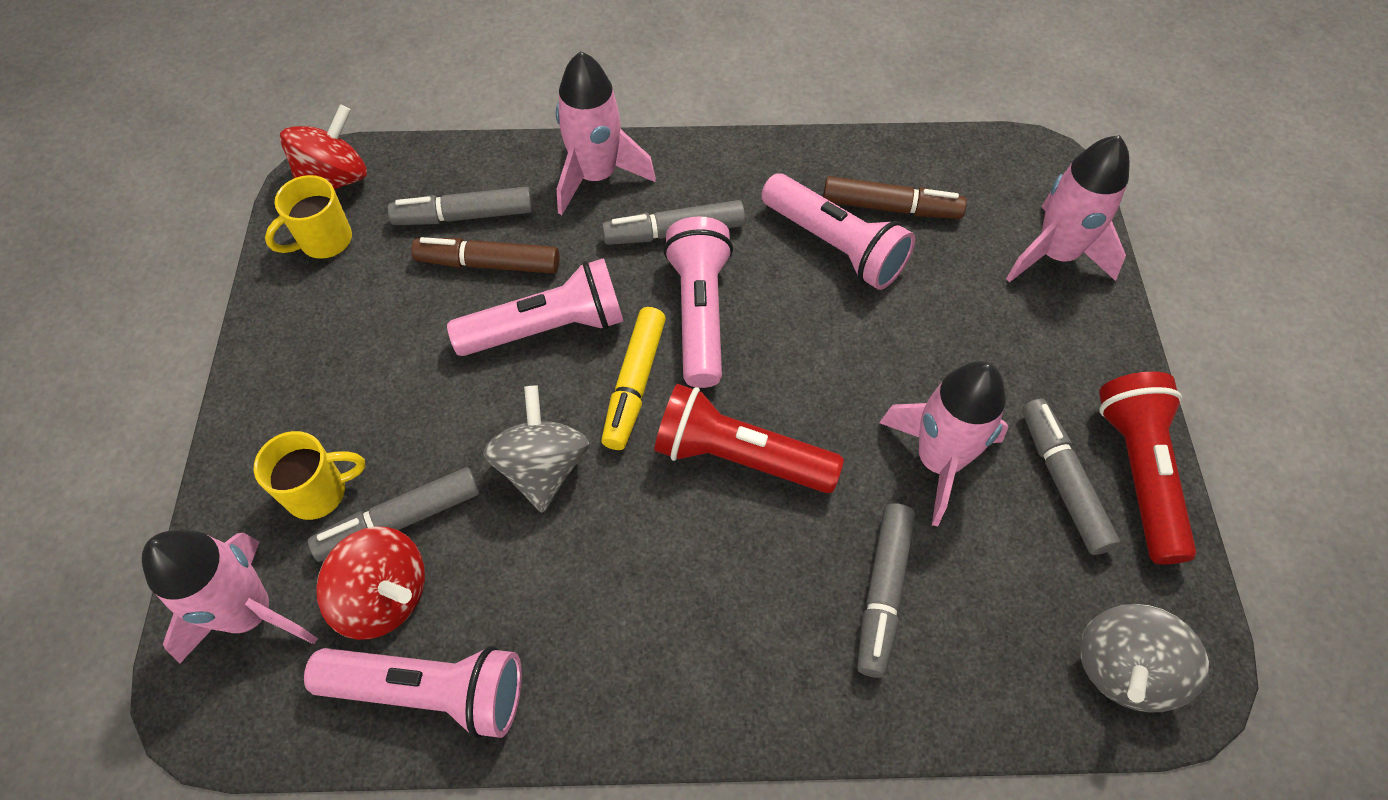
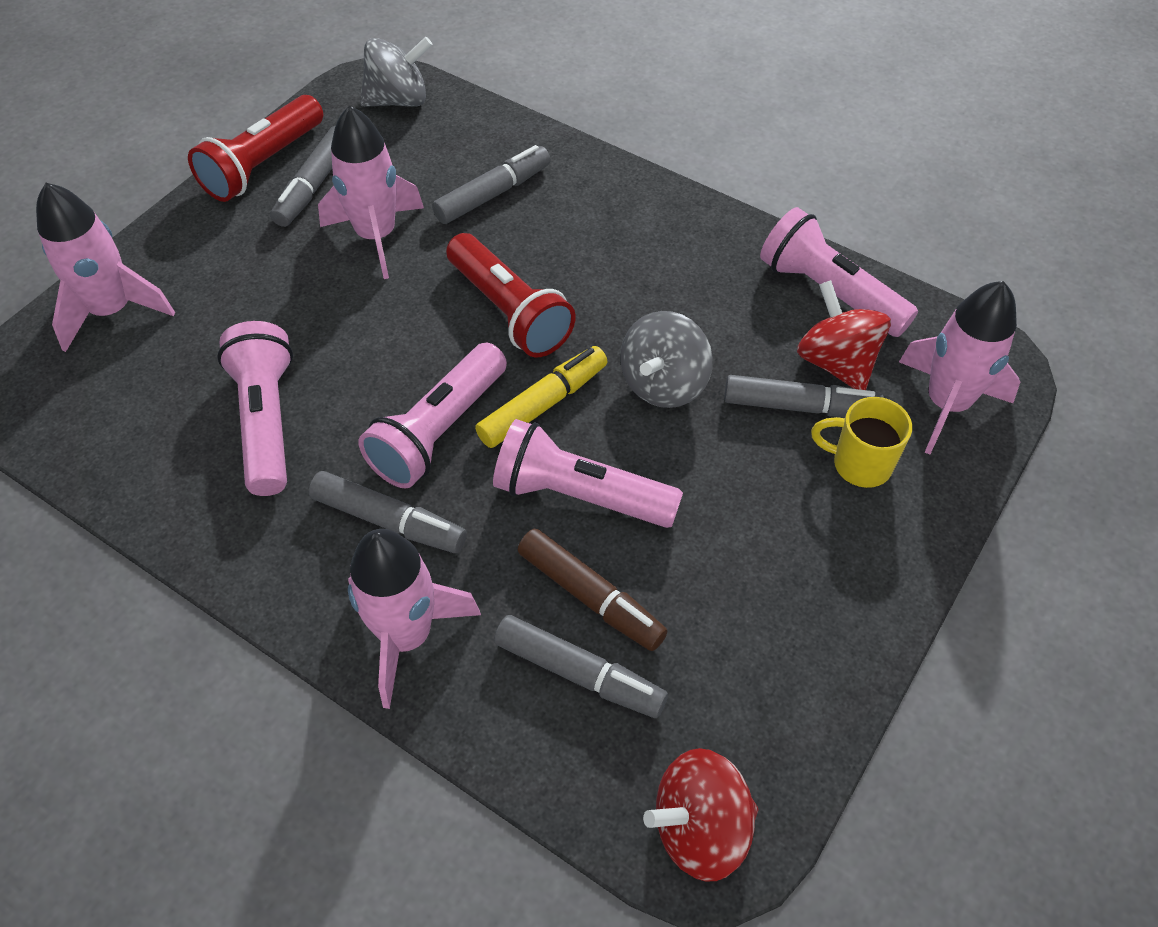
camera: 145 degrees left, 5 degrees down
(324, 241) = (751, 737): yellow mug -> none
(890, 207) = (180, 426): brown marker -> none

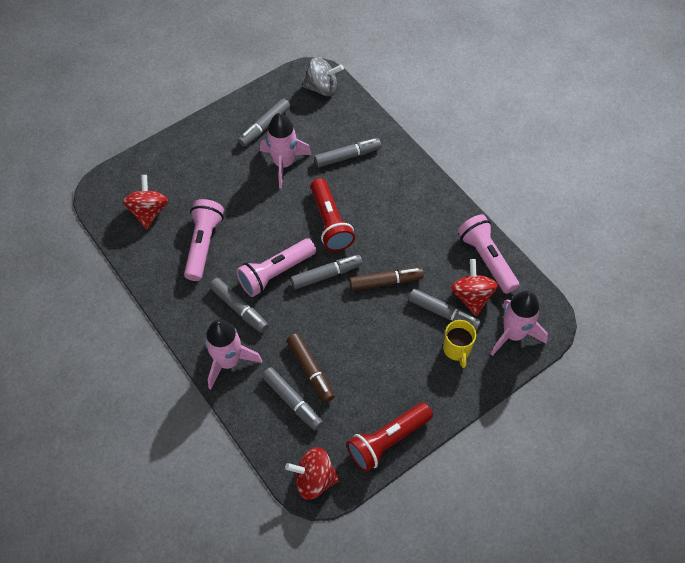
camera: 20 degrees right, 5 degrees up
(112, 310) = (154, 168): pink rocket -> none
(126, 392) = (148, 212): none -> red spinning top
(262, 165) = (244, 108): red flashlight -> red flashlight (387, 441)
(542, 404) = (326, 275): yellow marker -> grey marker
(579, 495) = (325, 323): pink flashlight -> none
(663, 384) = (385, 282): grey spinning top -> brown marker
(859, 464) = (457, 349): yellow mug -> yellow mug turned 135 degrees counterclockwise

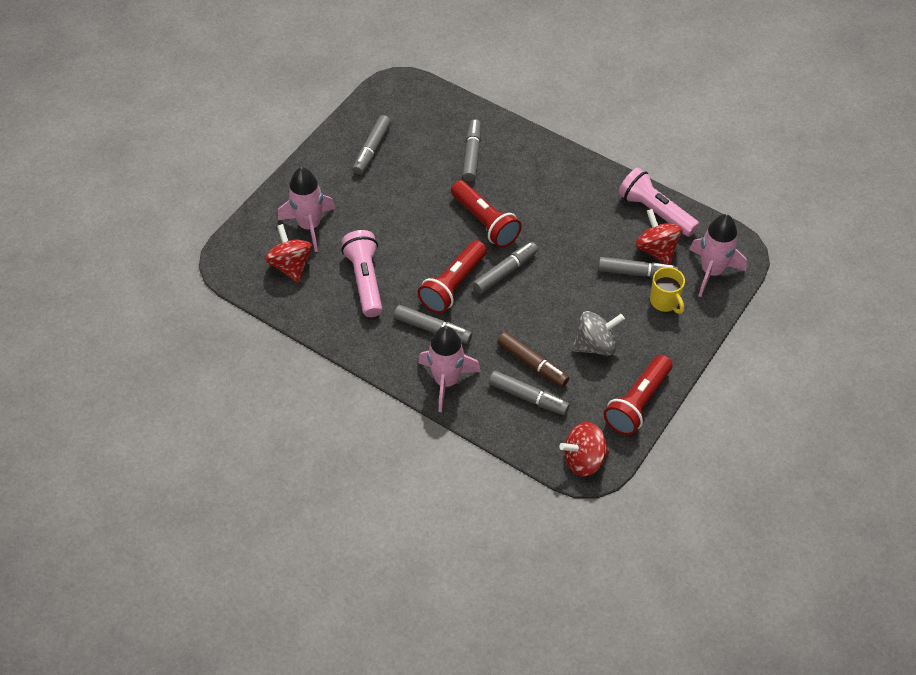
camera: 20 degrees left, 5 degrees down
(275, 273) = (453, 285): pink flashlight -> red flashlight
(284, 164) = (410, 180): pink rocket -> pink rocket (309, 226)
(322, 88) = (413, 96): grey spinning top -> grey spinning top (595, 345)
(347, 156) = (472, 155): grey marker -> grey marker turned 45 degrees counterclockwise
(385, 282) = (567, 261): brown marker -> none

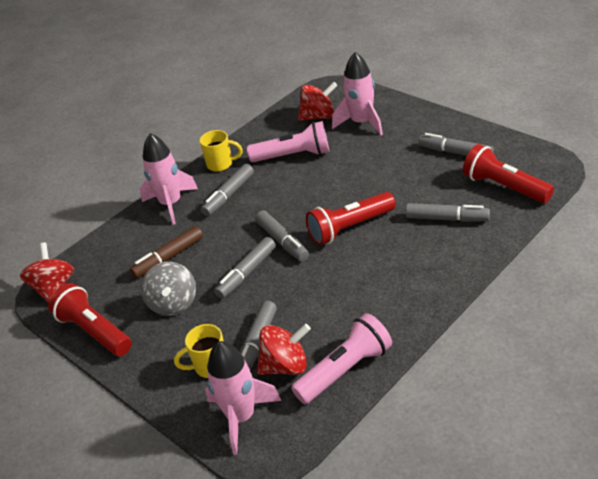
camera: 105 degrees right, 15 degrees down
(375, 347) = (221, 164): none -> yellow mug
(453, 285) = (274, 207): red flashlight -> red flashlight (504, 187)
(528, 397) = (134, 254): grey marker -> grey marker (247, 273)

